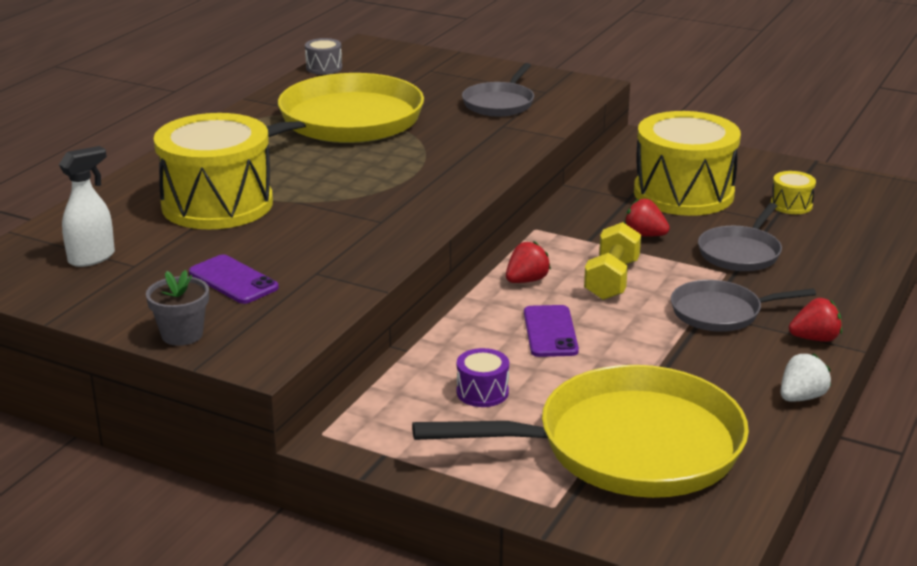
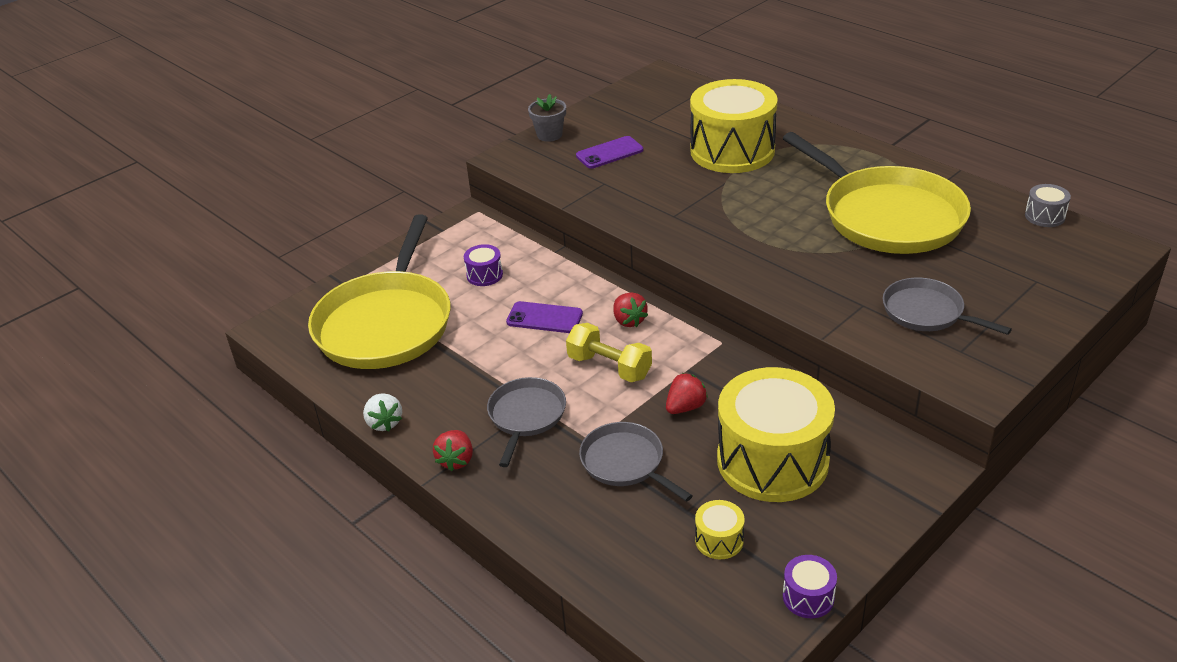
camera: 110 degrees right, 10 degrees up
(92, 258) = (666, 107): white spray bottle -> none
(813, 171) = (808, 597): none -> purple drum

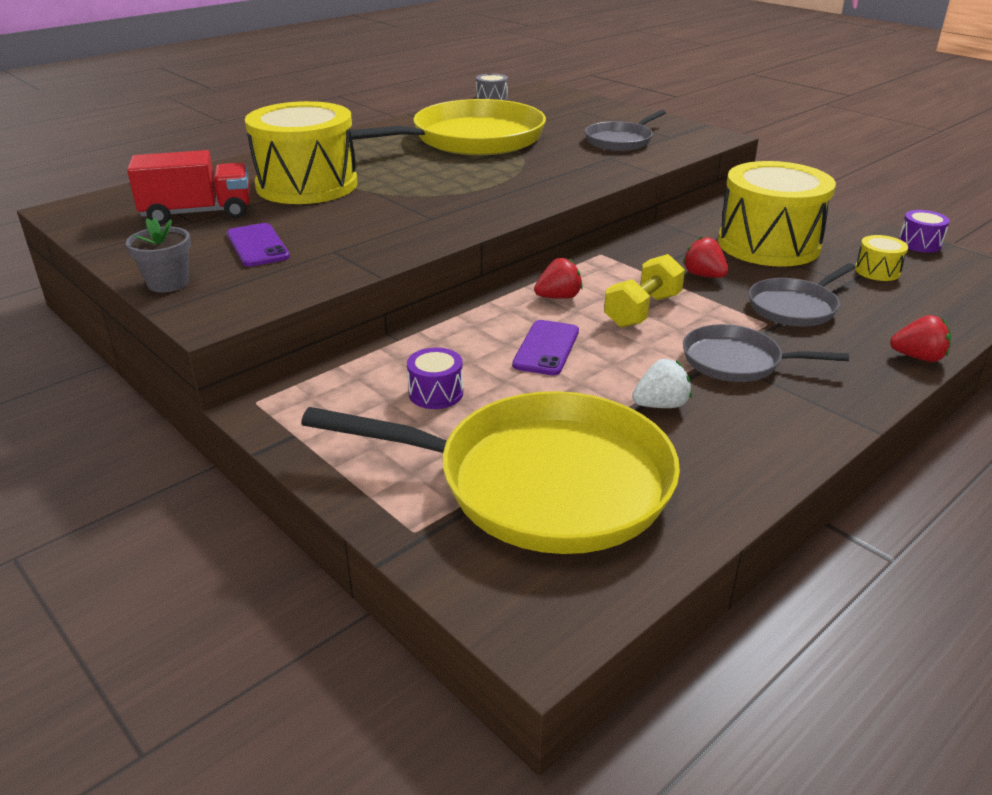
camera: 90 degrees left, 5 degrees down
(384, 423) = (775, 470): white strawberry -> white strawberry (660, 405)
(456, 460) = (828, 408): red strawberry -> red strawberry (918, 357)
(664, 119) = (198, 213): none -> red truck

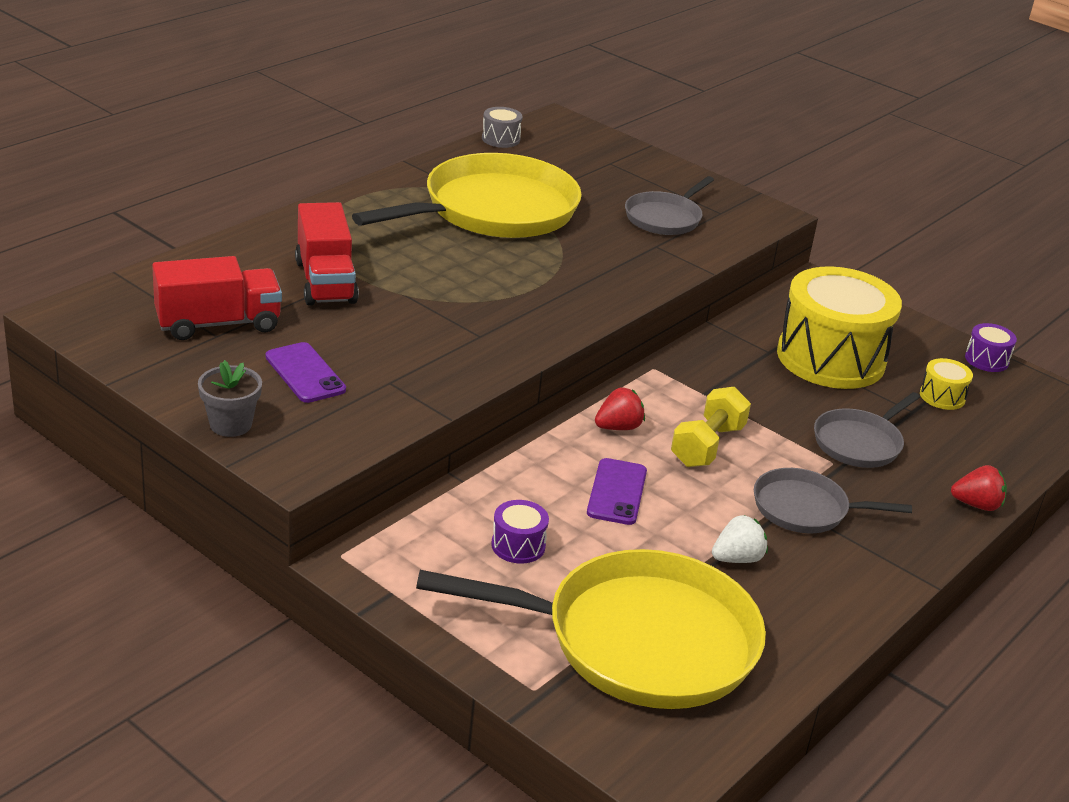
camera: 10 degrees left, 0 degrees up
(307, 185) = (325, 282): yellow drum -> red truck
(703, 275) = (765, 400): red strawberry -> none

